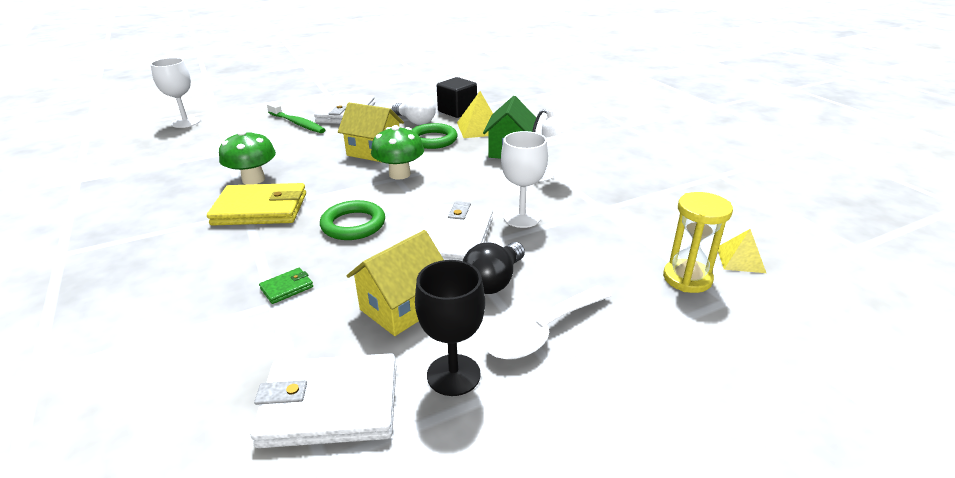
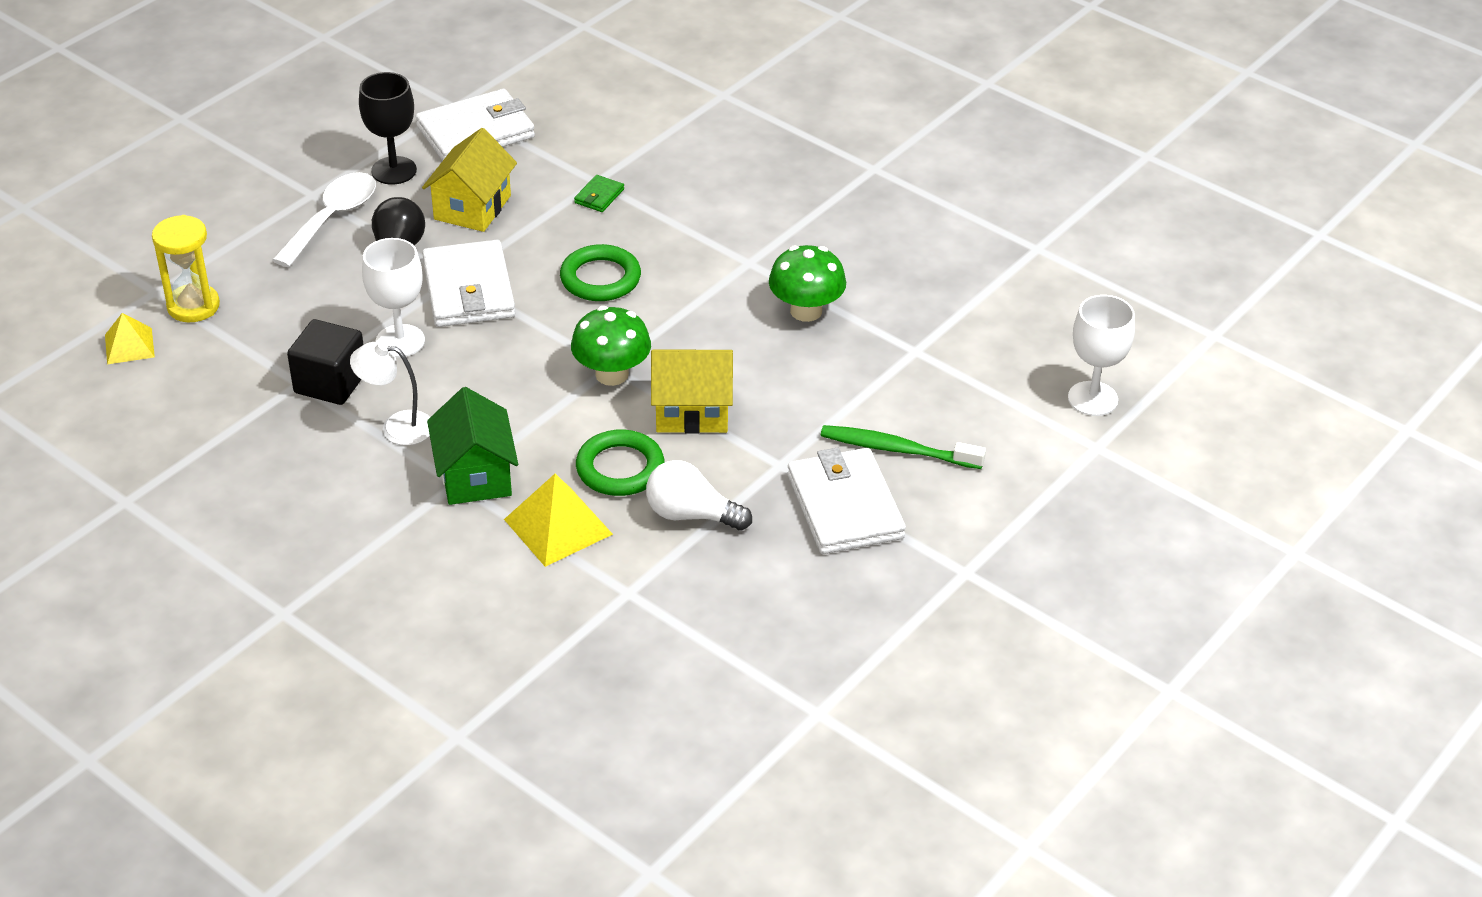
camera: 155 degrees right, 10 degrees up
(260, 209) = (736, 270): yellow wallet -> none
(457, 111) = (636, 575): black cube -> black cube (330, 383)

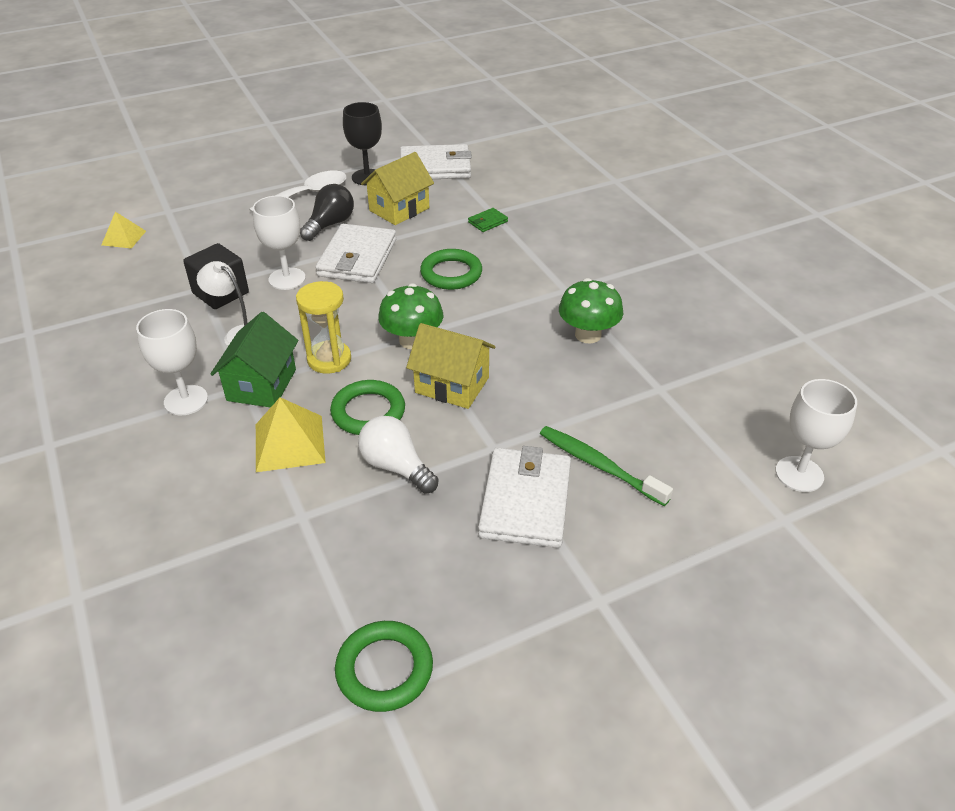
camera: 25 degrees right, 0 degrees up
(193, 306) = (181, 224): yellow hourglass -> yellow hourglass (329, 359)
(400, 518) = (186, 400): none -> white goblet
(807, 691) = (384, 669): none -> green ring

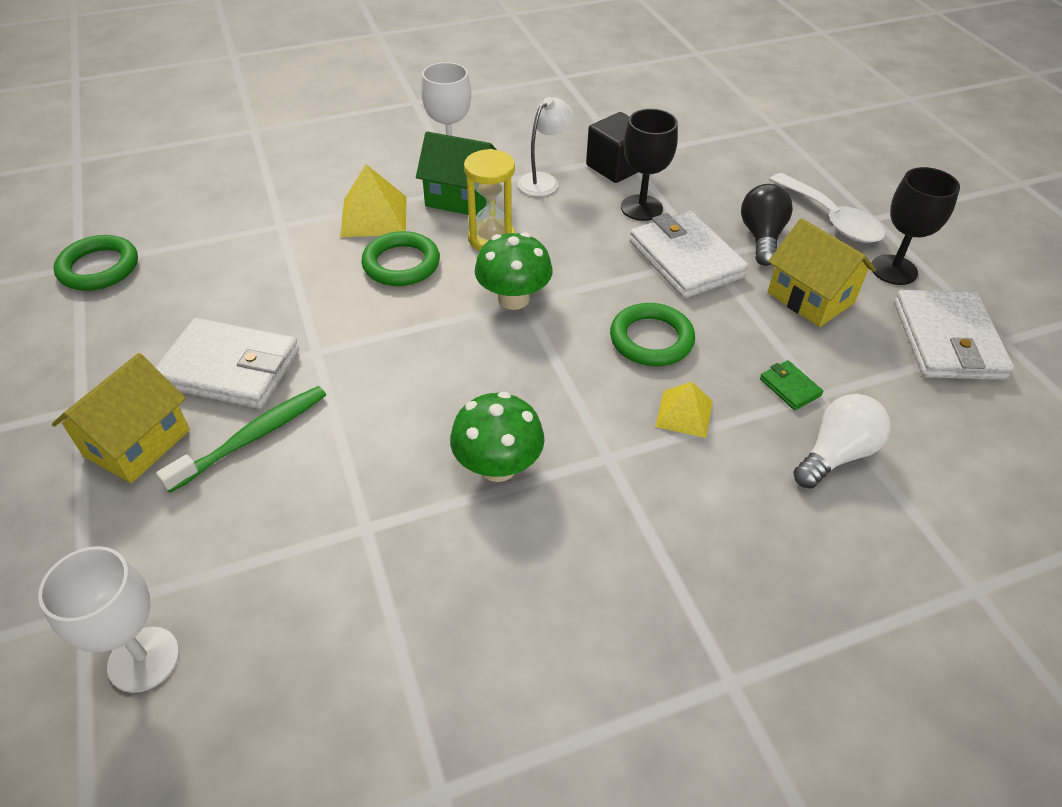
camera: 95 degrees right, 5 degrees up
(123, 238) = (717, 105): yellow pyramid -> yellow pyramid (684, 413)
(287, 279) = (641, 208): white goblet -> black goblet
(330, 224) = (761, 237): black light bulb -> black light bulb turned 120 degrees counterclockwise
(357, 258) = (685, 259): white wallet -> white wallet turned 45 degrees clockwise
(396, 467) = (316, 280): white light bulb -> white light bulb (836, 454)
(452, 385) = (427, 326): yellow house -> yellow house (137, 443)

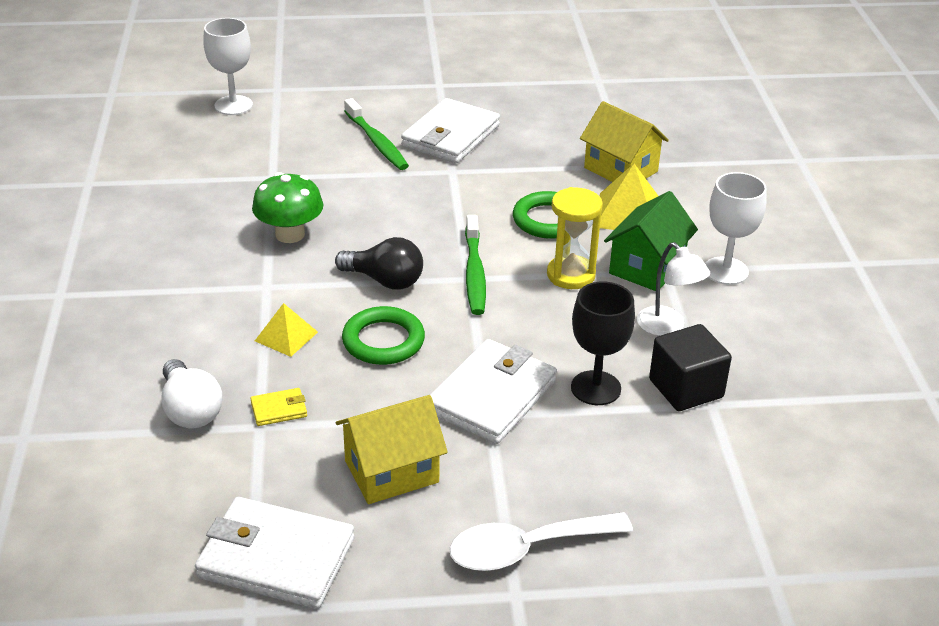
camera: 105 degrees right, 10 degrees down
(99, 268) = (592, 88): green ring -> none
(137, 443) = (395, 103): yellow house -> yellow house (620, 170)
(513, 299) = (474, 273): green mushroom -> green toothbrush
(685, 259) = (492, 396): white wallet -> white wallet turned 45 degrees counterclockwise
(761, 237) = (510, 469): black light bulb -> black light bulb (384, 280)
(790, 387) = (279, 409): green wallet -> yellow wallet
(893, 270) = (408, 566): black goblet -> none

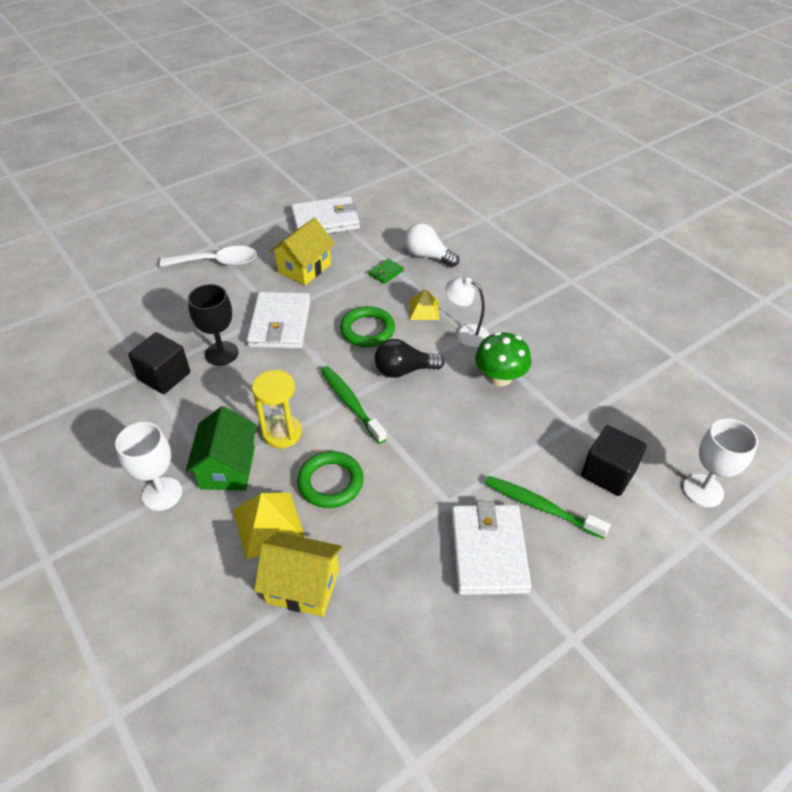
camera: 150 degrees right, 10 degrees up
(279, 409) = (386, 273): yellow wallet -> green wallet
(292, 139) = (608, 473): none -> black cube
(526, 549) = (217, 262): white spoon -> white spoon turned 45 degrees clockwise
(667, 327) = (192, 418): white lamp -> white lamp (465, 333)

